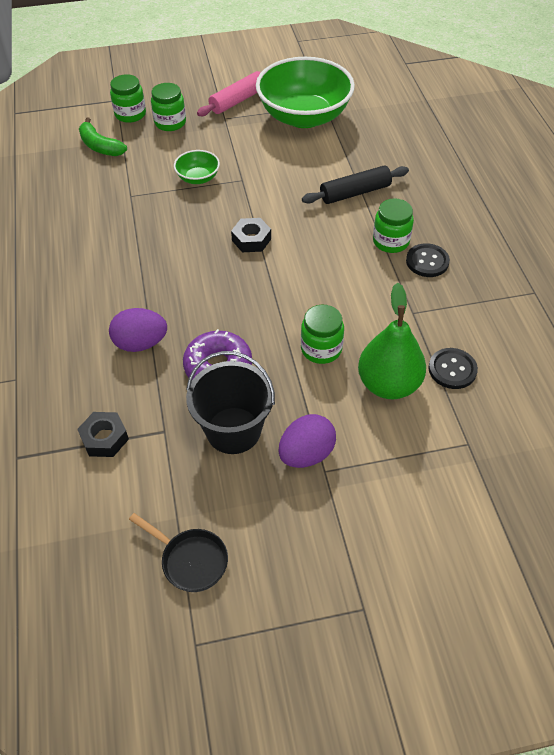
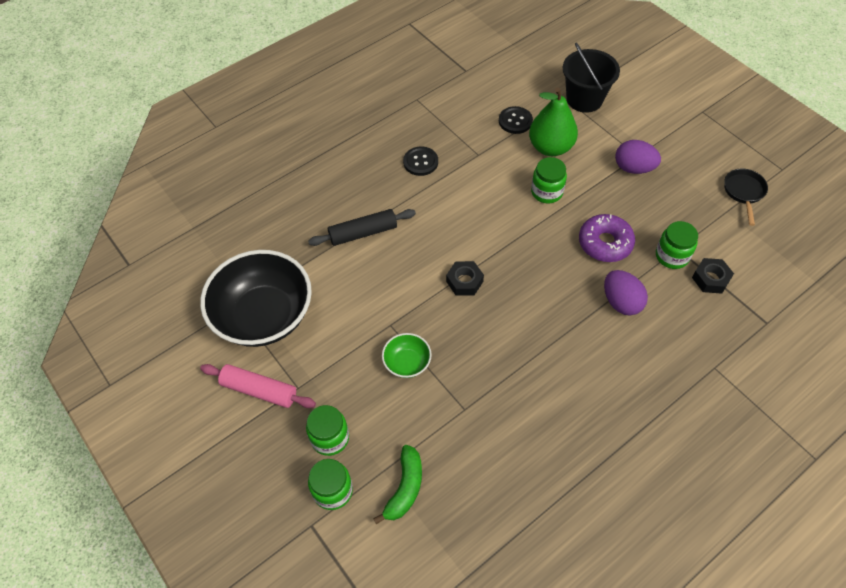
camera: 115 degrees left, 5 degrees up
(233, 430) = (647, 211): black bucket -> black bucket (584, 99)
(304, 116) = (264, 316): green bowl -> black bowl
(355, 193) = (363, 233): black rolling pin -> black rolling pin turned 60 degrees counterclockwise
(391, 241) = (411, 190): green jar -> green jar (672, 256)

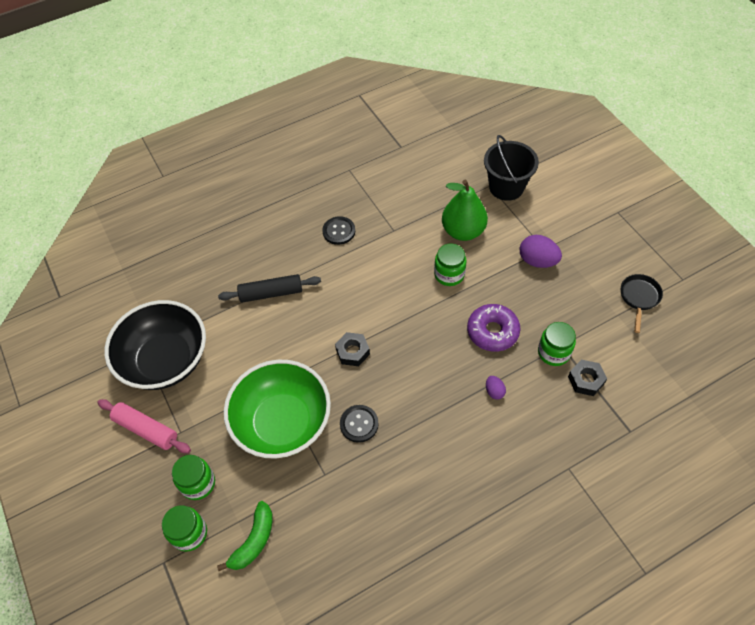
camera: 10 degrees right, 0 degrees up
(407, 363) = (282, 422): green bowl -> green bowl, size x2.27
(515, 121) = (436, 201): black button -> black button (359, 424)
(621, 302) = (494, 391): purple egg -> purple egg, size x0.53

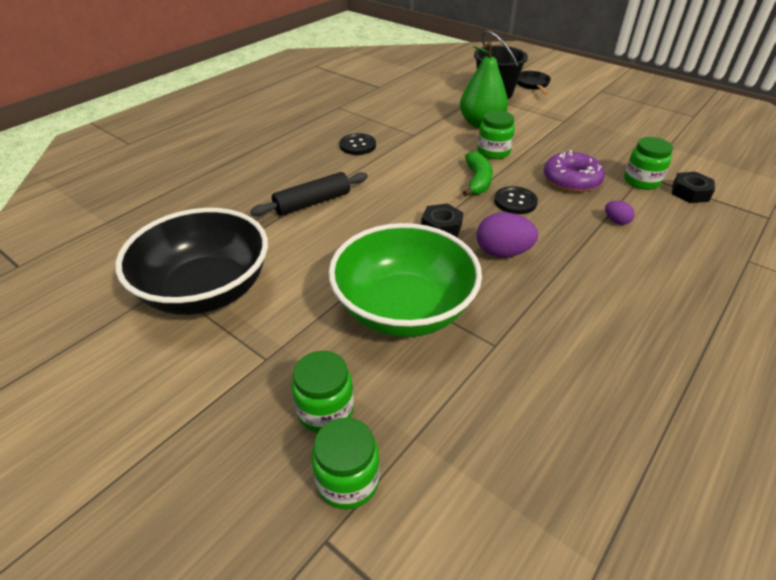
camera: 25 degrees left, 15 degrees down
(146, 429) = (211, 371): pink rolling pin -> none
(254, 540) = (454, 454): green banana -> green banana (477, 181)
(359, 424) = (498, 285): black button -> black button (515, 202)
(537, 261) = (565, 128): purple egg -> purple egg (502, 252)
(639, 298) = (673, 133): black pan -> black pan (532, 85)

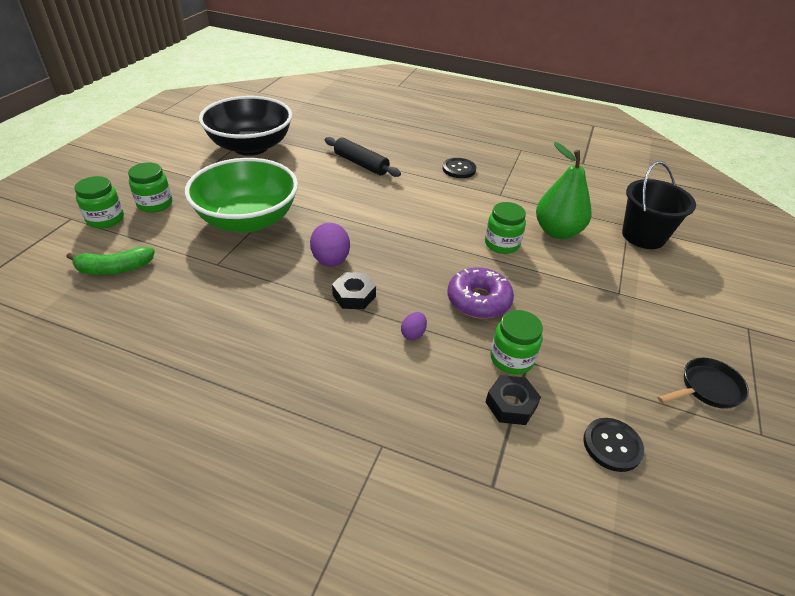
camera: 70 degrees right, 0 degrees up
(441, 227) = (355, 225): black nut -> black nut (354, 295)
(477, 181) = (439, 238): green banana -> green banana (114, 269)
(515, 202) = (415, 263): black button -> black button (612, 445)
(532, 85) = (698, 263): black pan -> black pan (706, 388)

